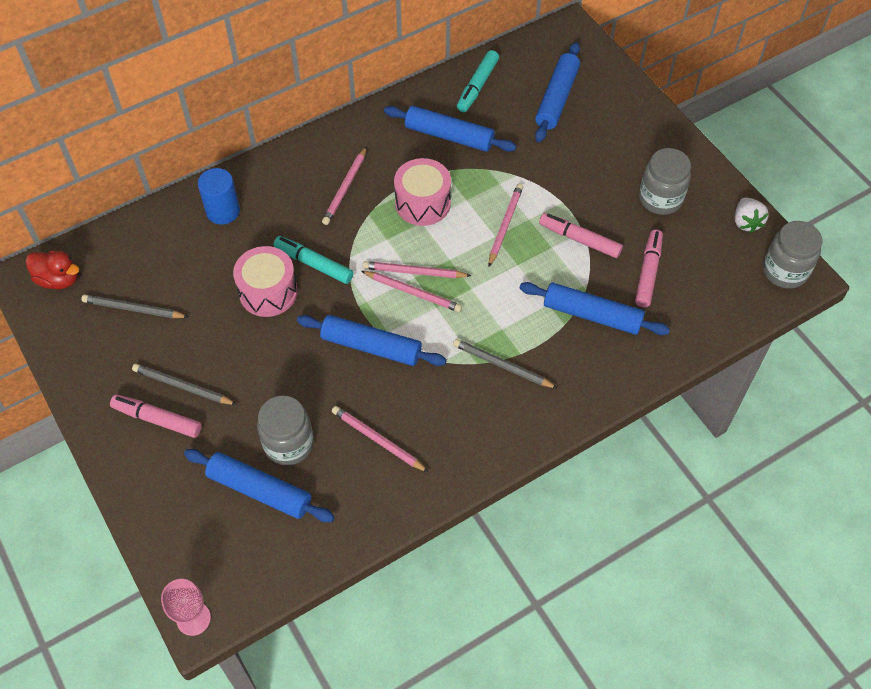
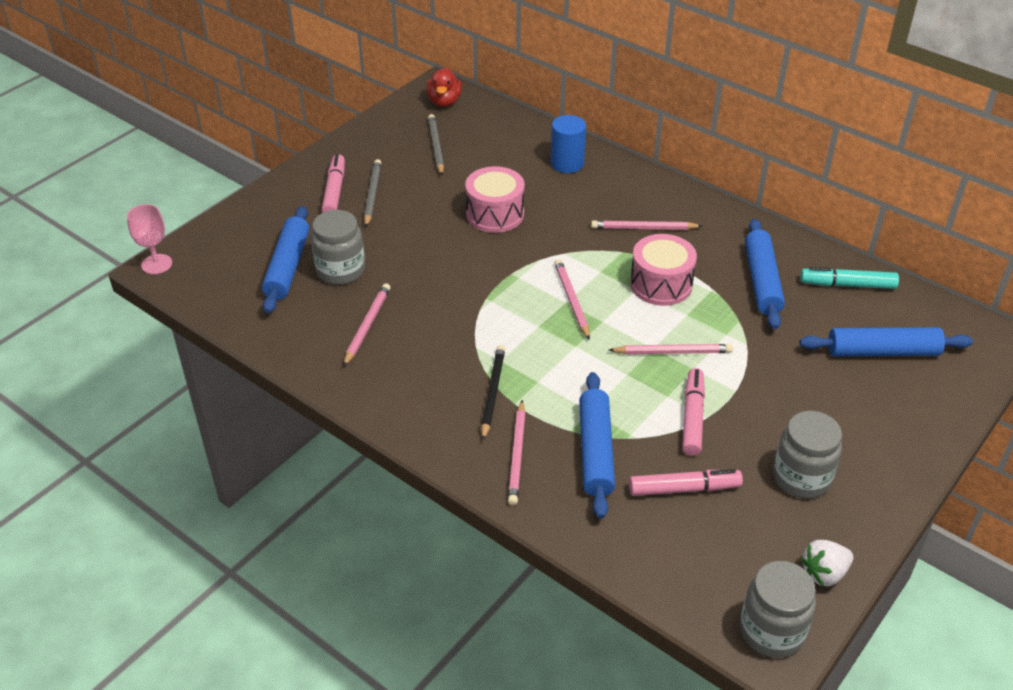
camera: 70 degrees right, 15 degrees down
(314, 264) = (541, 233): turquoise marker -> none
(371, 346) = (469, 294): blue rolling pin -> none
(412, 292) = (546, 305): pink pencil -> pink pencil (517, 455)
(502, 365) = (492, 393): grey pencil -> black pencil

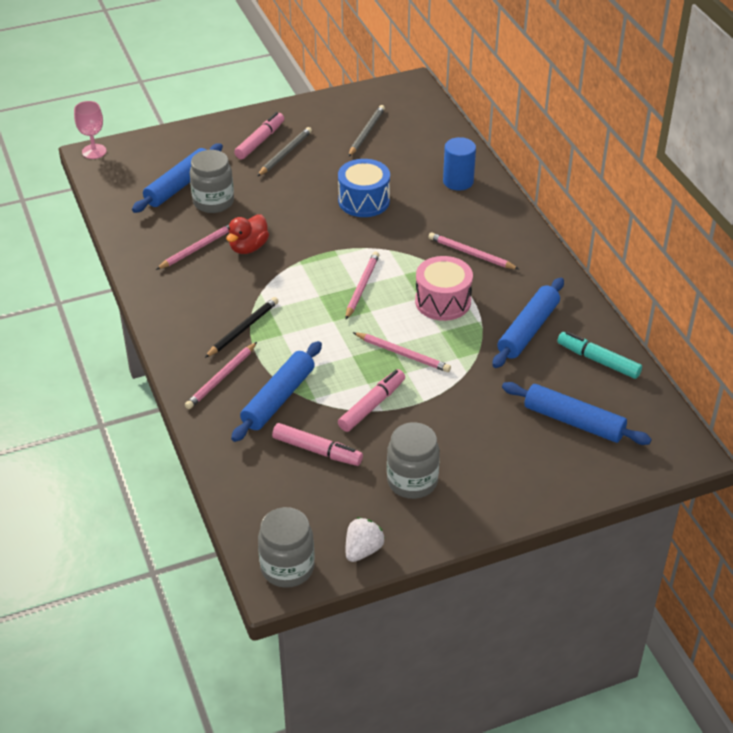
camera: 30 degrees right, 0 degrees up
(444, 101) = (405, 98): red duck -> red duck (248, 247)
(495, 214) = (364, 201): pink drum -> blue drum
(824, 573) = (363, 550): white strawberry -> white strawberry turned 120 degrees clockwise

